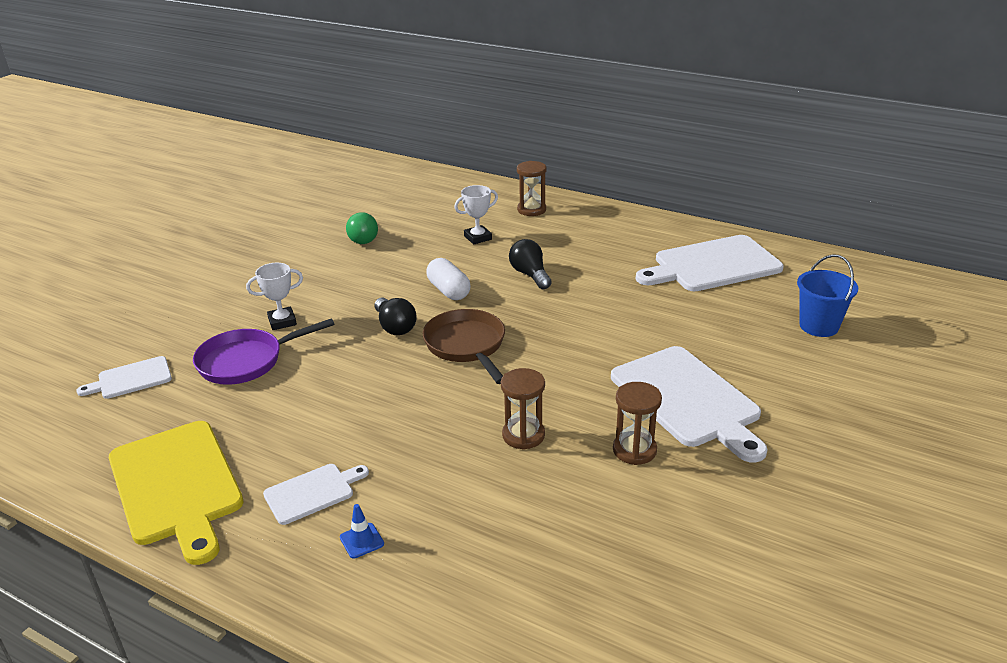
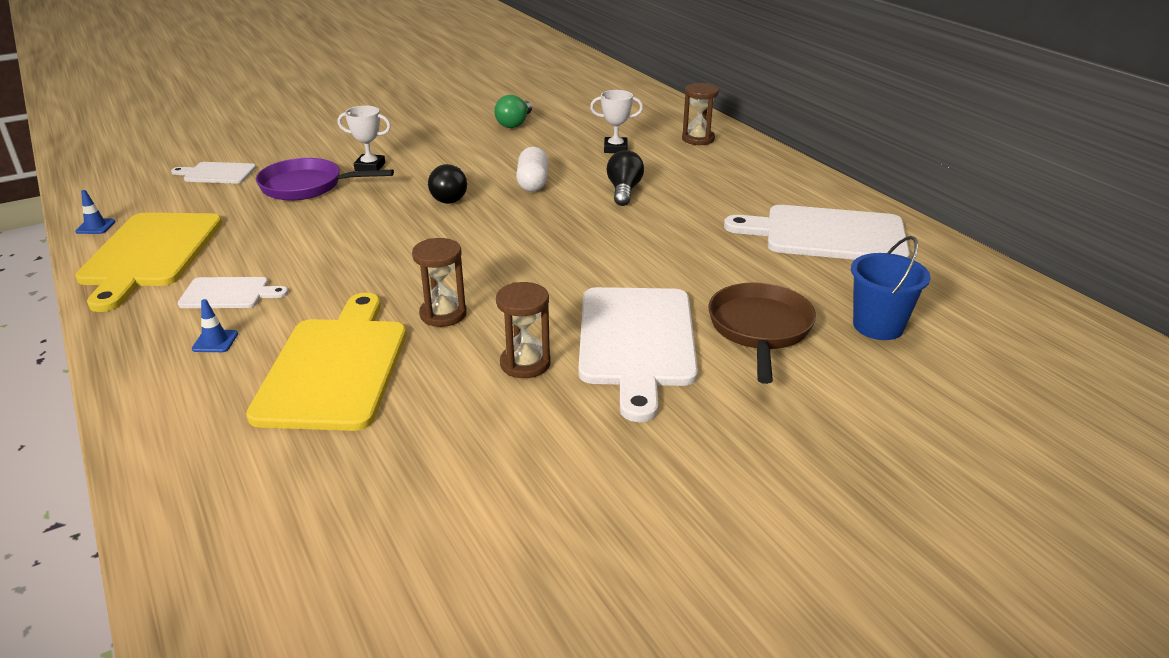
camera: 30 degrees right, 0 degrees up
(73, 481) = (95, 227): none -> blue traffic cone
(467, 346) = (490, 229): brown pan -> brown pan (760, 329)
(496, 517) = (335, 368): none -> yellow cutting board

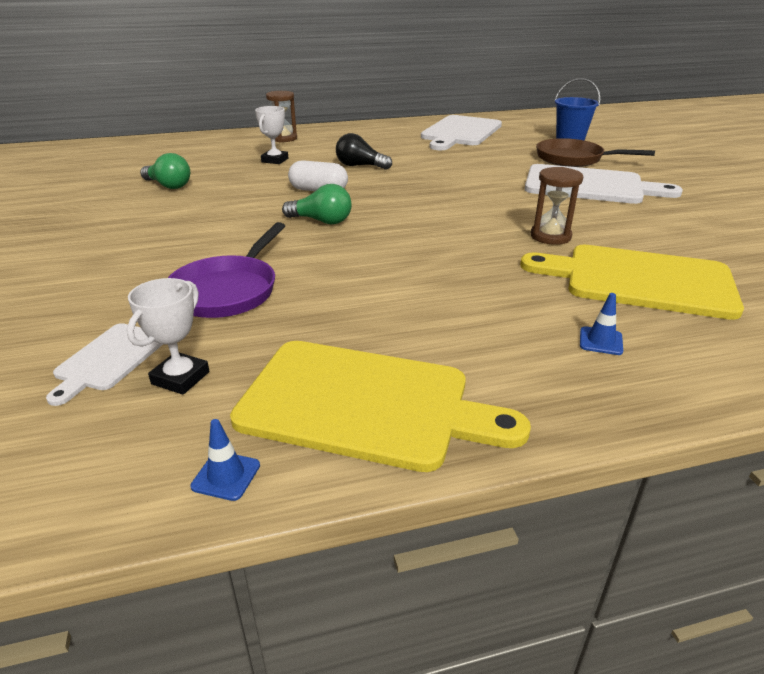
camera: 75 degrees left, 0 degrees up
(228, 293) = (496, 336): white cutting board -> none
(370, 167) = (205, 254): white trophy -> white trophy (180, 378)
(451, 196) = (321, 221): black light bulb -> green light bulb
(525, 364) = (621, 216): brown hourglass -> none

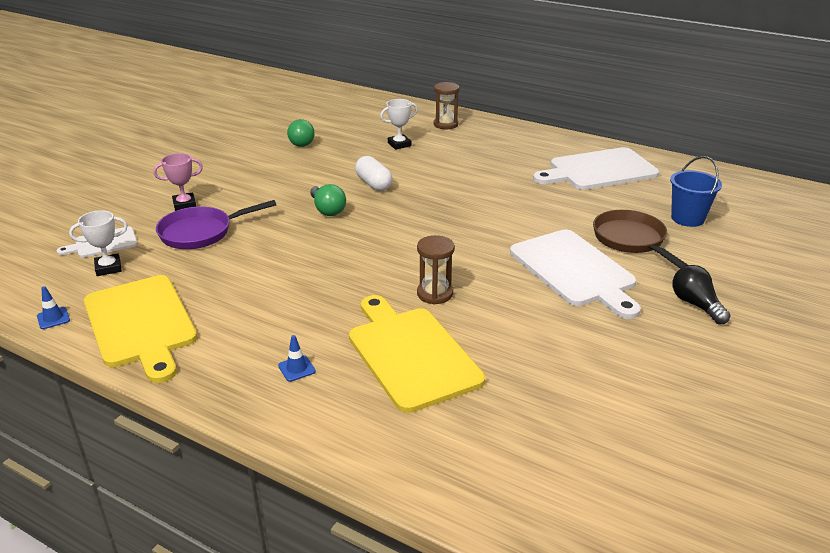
camera: 45 degrees right, 0 degrees up
(145, 277) = (184, 204): none -> pink trophy
(360, 166) = (443, 174): black light bulb -> black light bulb (696, 305)

